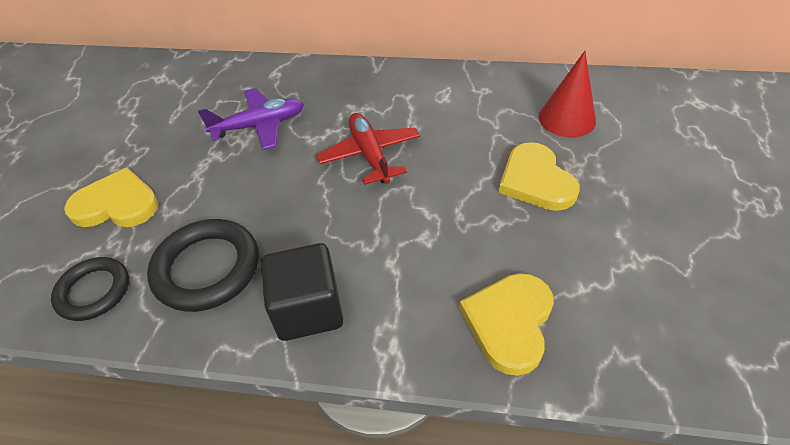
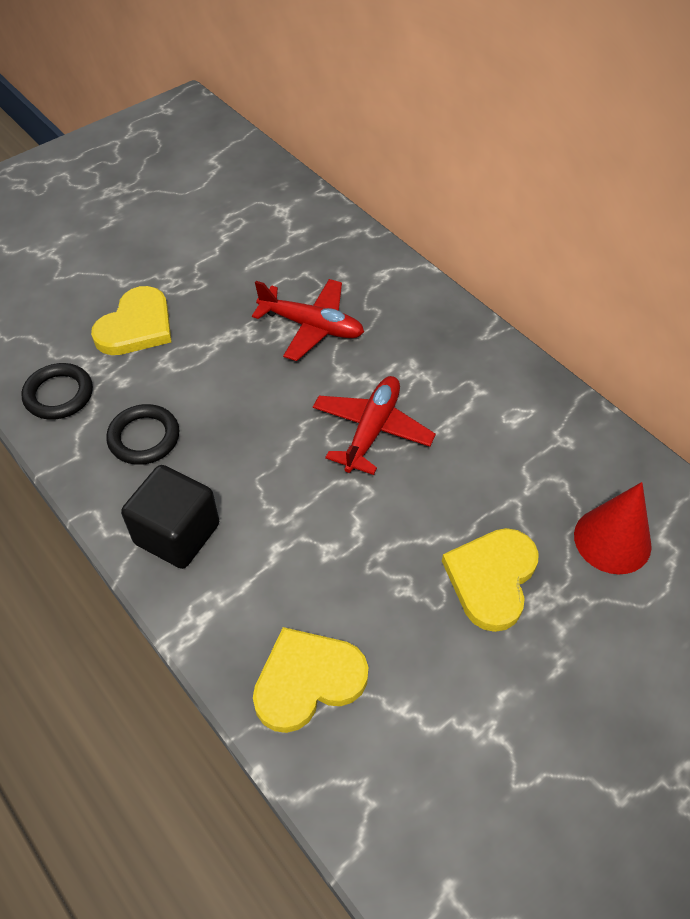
camera: 40 degrees right, 5 degrees up
(117, 204) = (136, 326): yellow heart -> yellow heart turned 75 degrees clockwise
(207, 268) = (144, 438): black ring -> black ring, size x0.66
(259, 126) = (311, 326): purple plane -> red plane

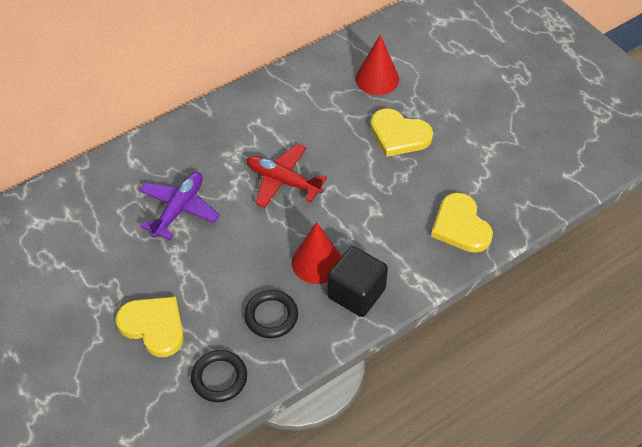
camera: 85 degrees left, 0 degrees up
(231, 481) = (316, 262): none -> red cone
(311, 326) = (179, 209): red plane -> purple plane

